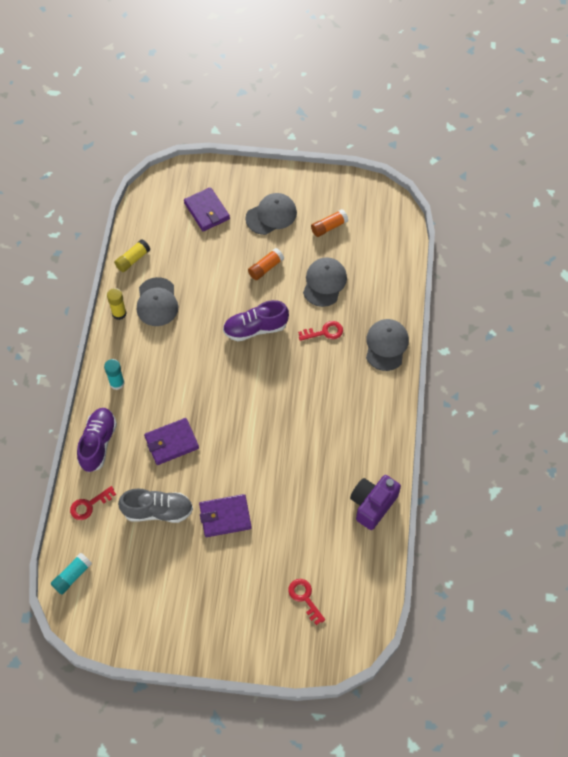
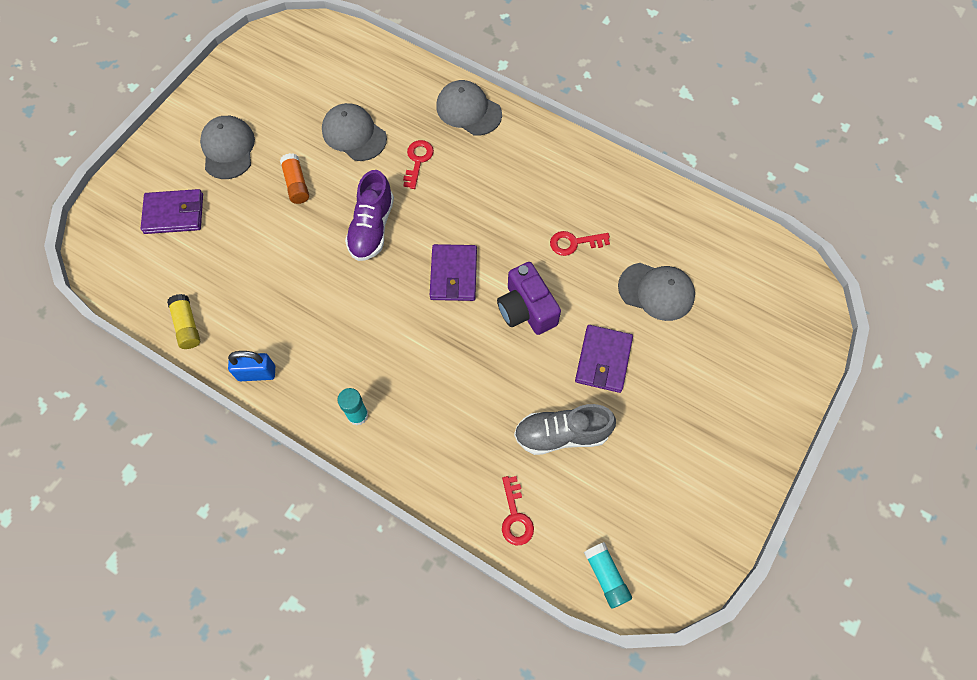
camera: 65 degrees left, 5 degrees up
(98, 443) = (433, 472): purple shoe -> none
(119, 313) = (257, 373): yellow glue stick -> blue padlock
(157, 302) = (268, 321): grey cap -> grey cap (656, 291)
(158, 511) = (561, 434): grey shoe -> grey shoe turned 120 degrees counterclockwise
(171, 443) = (476, 382): purple wallet -> purple wallet (453, 274)
(304, 598) = (738, 317): red key -> red key (574, 243)
(329, 227) = (283, 99): orange glue stick -> none
(372, 505) = (654, 204): purple camera -> purple camera (526, 309)

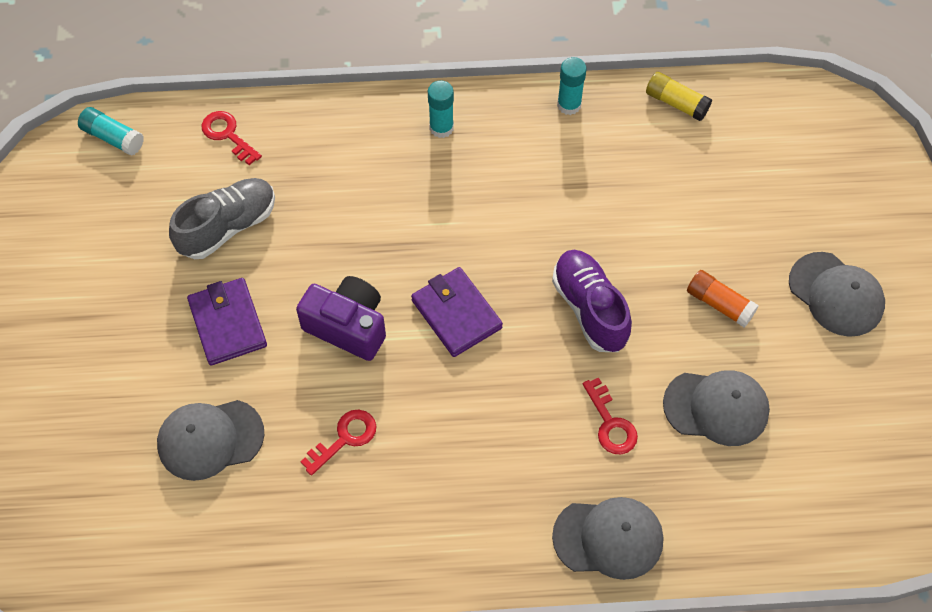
camera: 145 degrees right, 5 degrees down
(174, 214) = (809, 191): purple wallet -> none
(257, 373) = (569, 105): blue padlock -> turquoise glue stick

